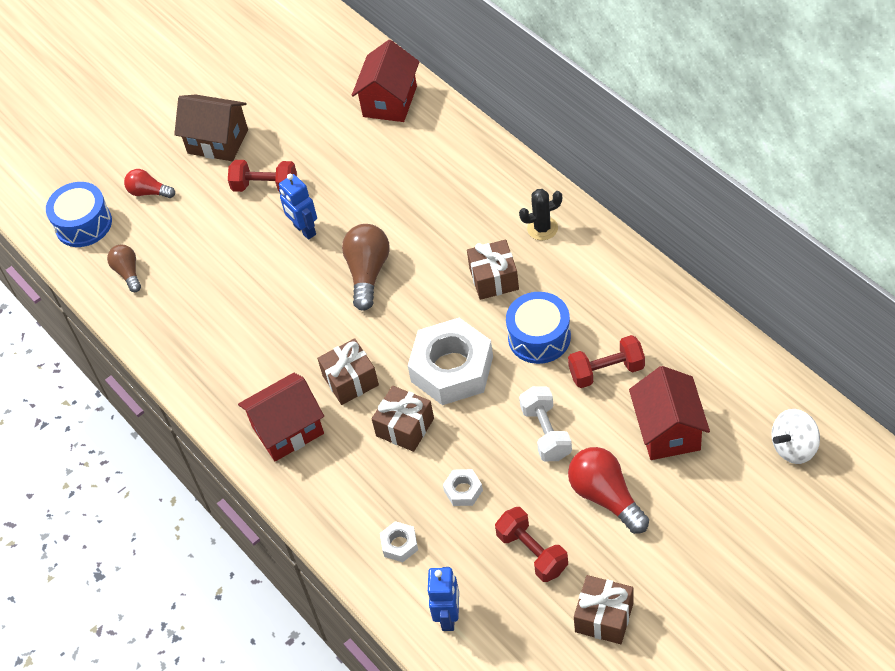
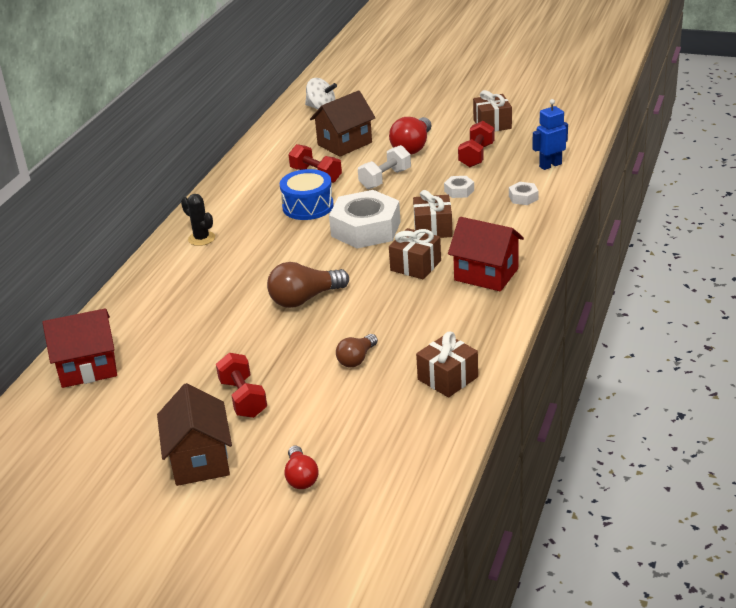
camera: 125 degrees left, 20 degrees down
(83, 224) = (377, 506): blue drum -> none
(128, 273) = (413, 438): brown light bulb -> brown light bulb (357, 359)
(304, 230) = (281, 351): blue robot -> none
(494, 279) = (267, 241): brown gift -> brown gift (447, 378)
(668, 431) = (344, 144): red house -> brown house

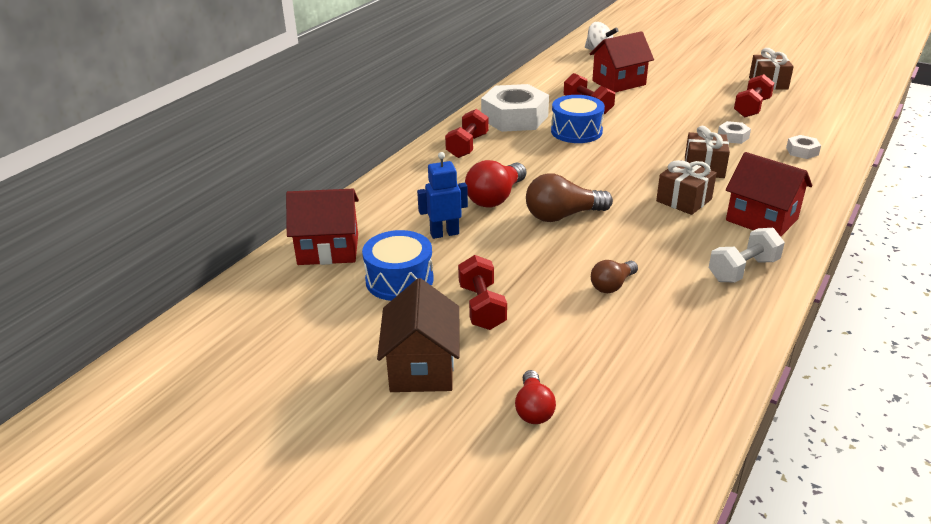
camera: 10 degrees right, 0 degrees up
(163, 386) = (399, 280): none -> blue drum
(201, 238) = (467, 146): black cactus -> red dumbbell
(344, 144) = (619, 83): brown house -> red house
(365, 229) = (633, 159): white nut -> white nut (514, 118)
(385, 179) = (657, 117): white dumbbell -> white dumbbell (743, 270)
(412, 147) = (686, 93): red light bulb -> red light bulb (495, 198)
(447, 378) = (715, 323): brown gift -> none
(550, 165) = (830, 125): blue robot -> blue robot (444, 233)

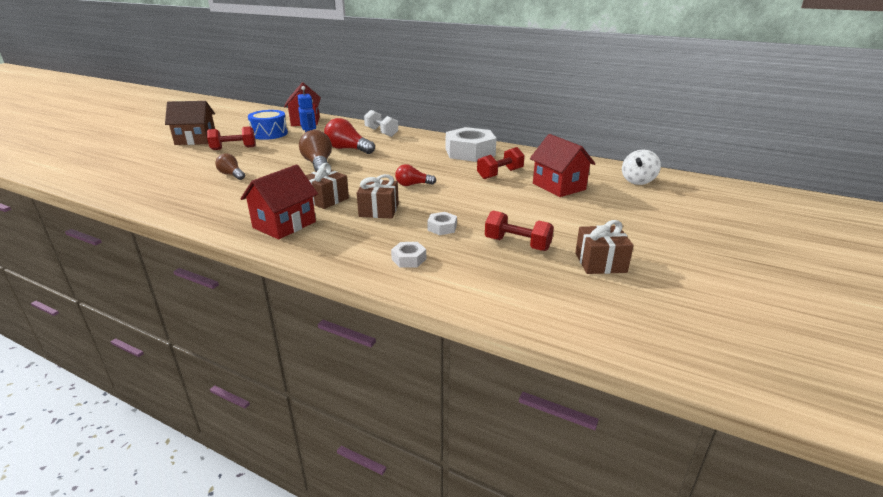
camera: 85 degrees right, 5 degrees down
(467, 146) = (421, 141): red dumbbell -> none
(533, 409) = (146, 158): red light bulb -> red light bulb (413, 185)
(576, 131) = (447, 169): blue drum -> none
(743, 270) = (221, 211): white dumbbell -> white dumbbell (381, 132)

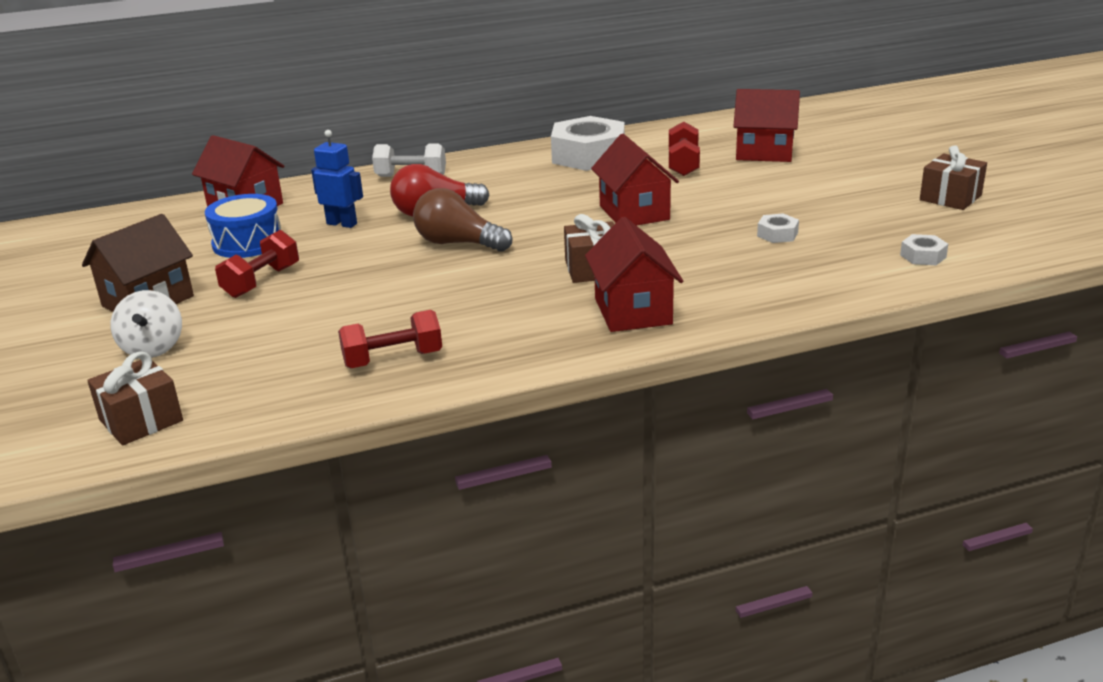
camera: 45 degrees left, 0 degrees up
(231, 175) = (383, 306): brown light bulb -> none
(379, 210) = (679, 250): brown gift -> brown gift (141, 420)
(409, 259) = (828, 271): white nut -> white nut (923, 256)
(413, 185) = (634, 213): red light bulb -> red house
(517, 244) = (867, 215): red dumbbell -> red dumbbell (393, 359)
(638, 181) = (809, 120): white spinning top -> white spinning top (153, 348)

